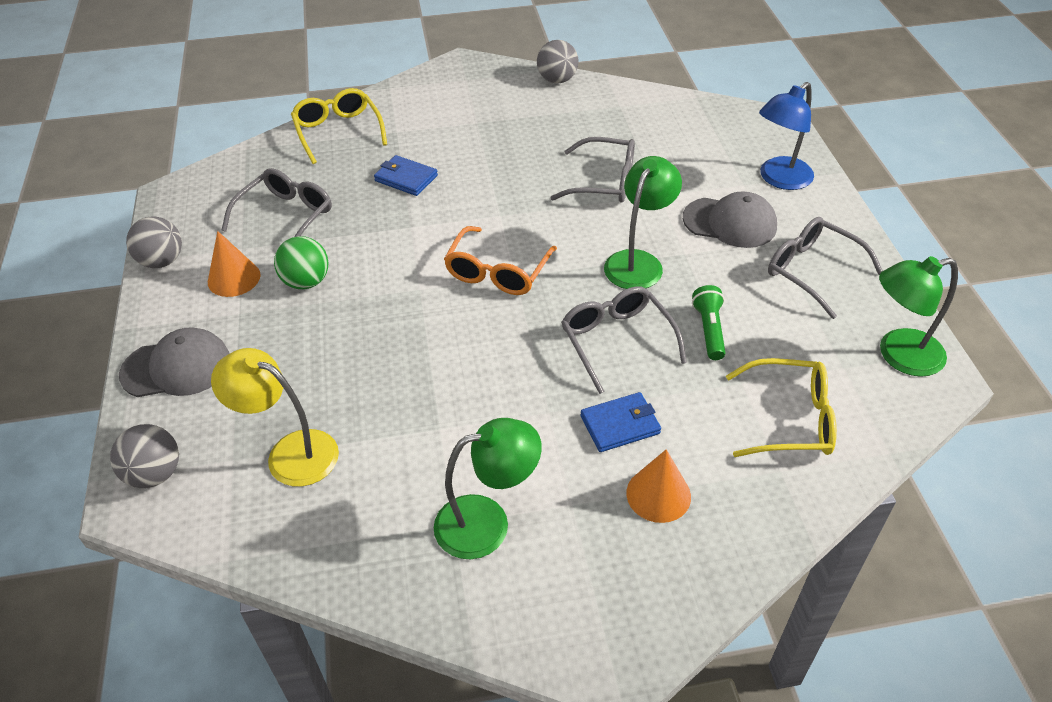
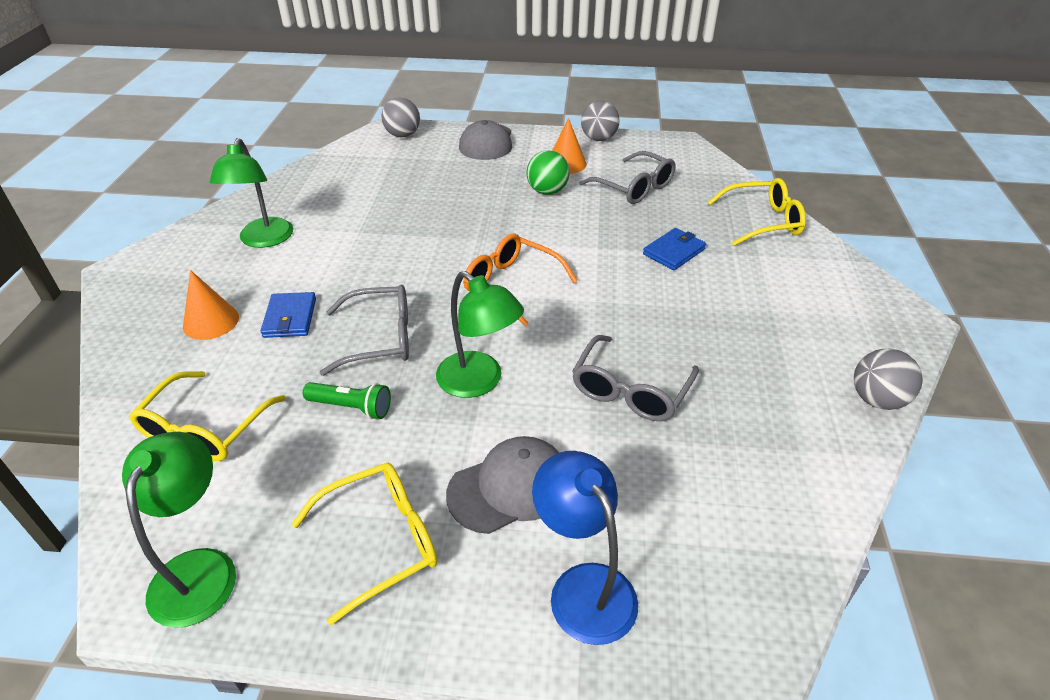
camera: 105 degrees right, 5 degrees down
(290, 452) = (383, 175): yellow lamp -> none
(730, 223) = (509, 487): grey cap -> grey cap turned 150 degrees counterclockwise
(812, 271) = (381, 541): grey glasses -> yellow glasses

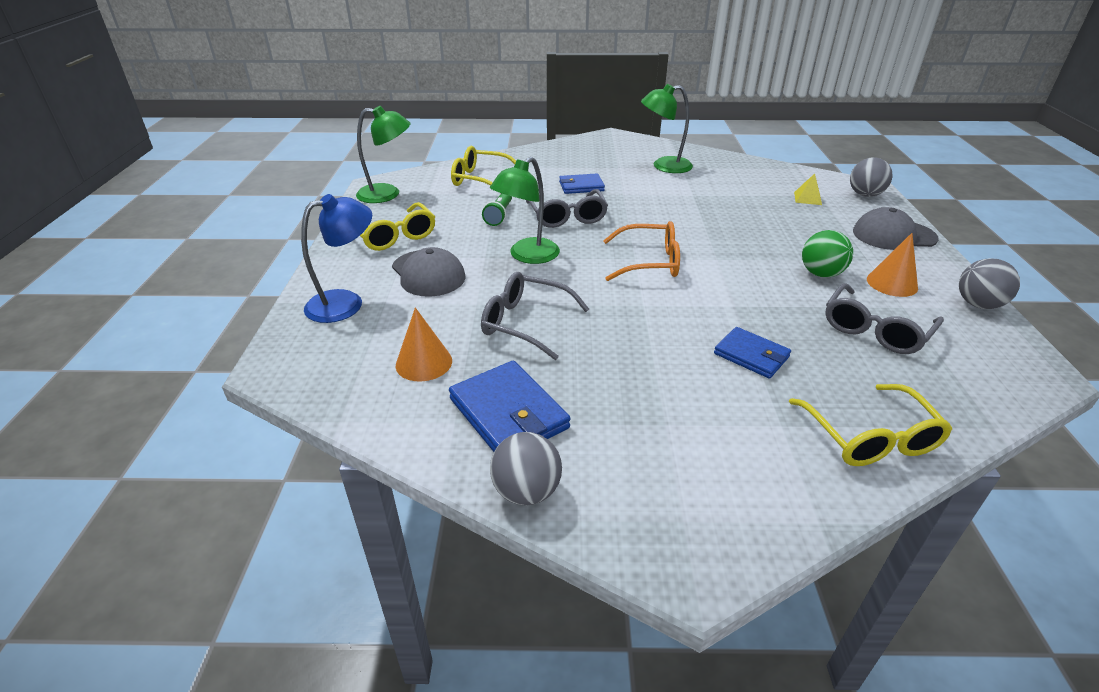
camera: 85 degrees right, 5 degrees down
(211, 321) = (571, 166): orange cone -> orange cone (424, 362)
(398, 165) = (807, 198): none -> yellow pyramid
(511, 285) = (650, 262): orange glasses -> orange glasses turned 60 degrees clockwise
(784, 409) = (508, 413): none -> blue wallet

